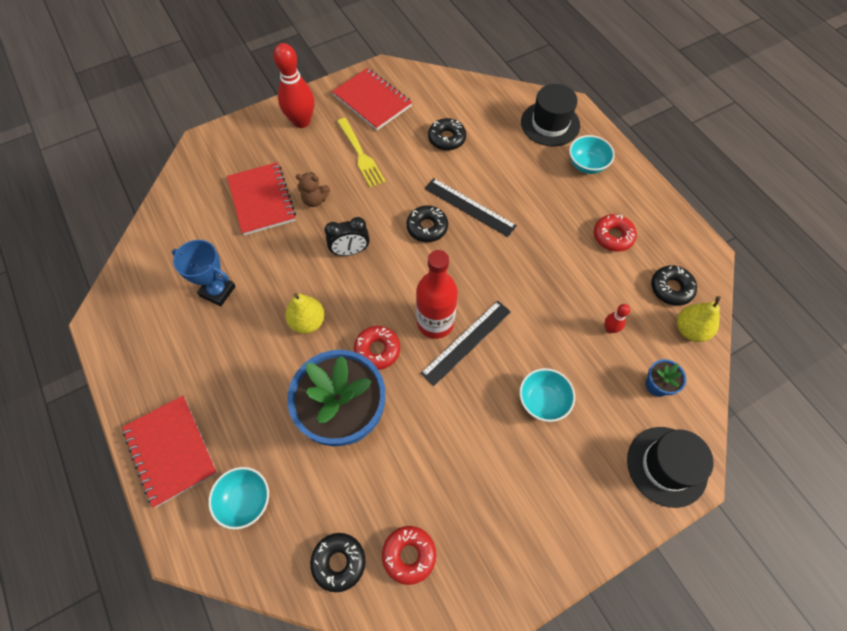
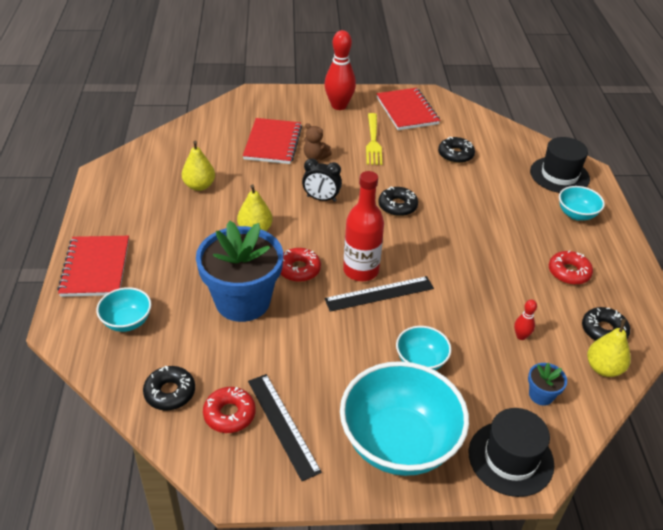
camera: 25 degrees right, 20 degrees down
(218, 291) = (199, 186): blue trophy -> yellow pear
(469, 207) = (445, 205): black ruler -> black ruler (283, 425)
(571, 501) = (399, 443): none -> turquoise bowl

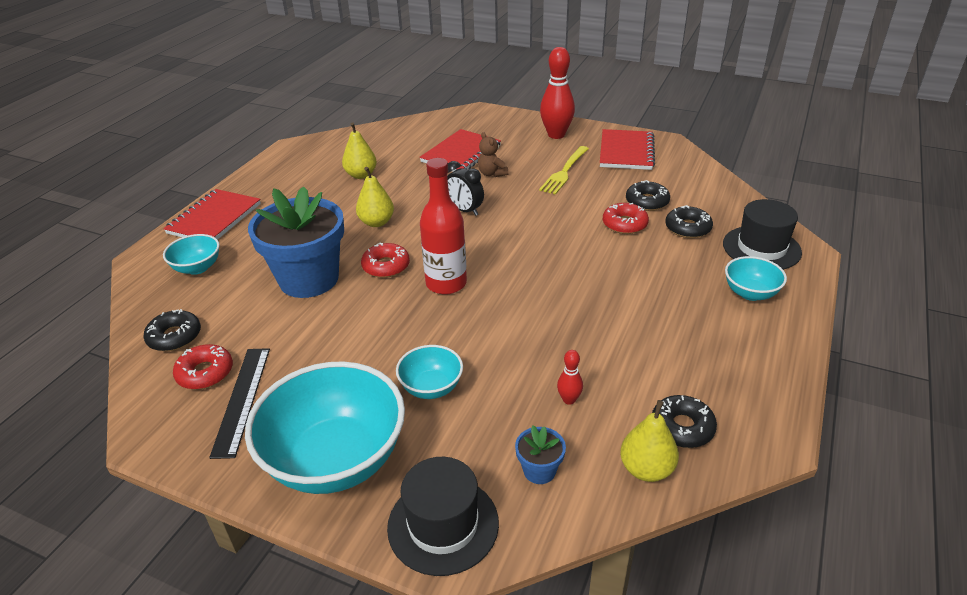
camera: 30 degrees right, 5 degrees down
(379, 293) = (446, 310): black ruler -> none
(397, 206) = (538, 235): black donut -> black donut (687, 228)
(569, 272) = (688, 351): red donut -> red donut (624, 224)

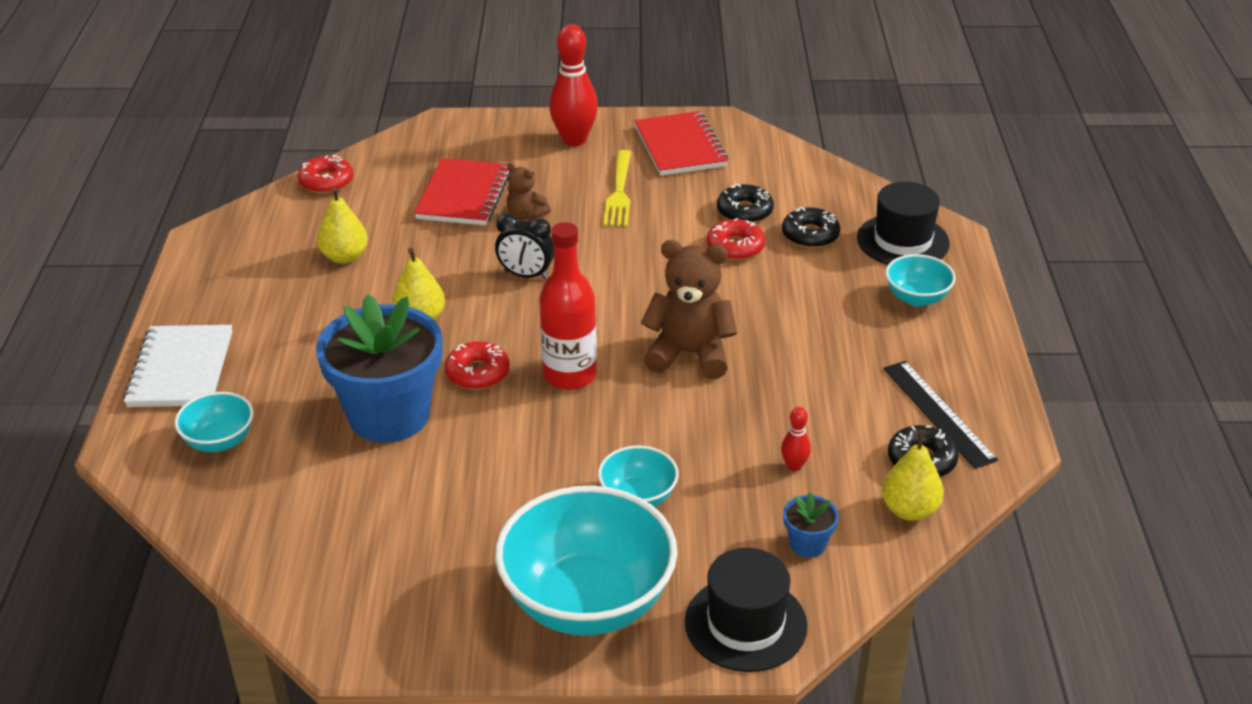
camera: 25 degrees left, 0 degrees up
(174, 337) = (270, 533): black donut -> none
(205, 373) = (351, 562): red donut -> red donut (326, 182)
(214, 219) = (181, 369): red notebook -> white notebook
(242, 400) = (425, 576): black ruler -> black ruler (938, 413)
(542, 290) = (689, 354): none -> brown teddy bear

